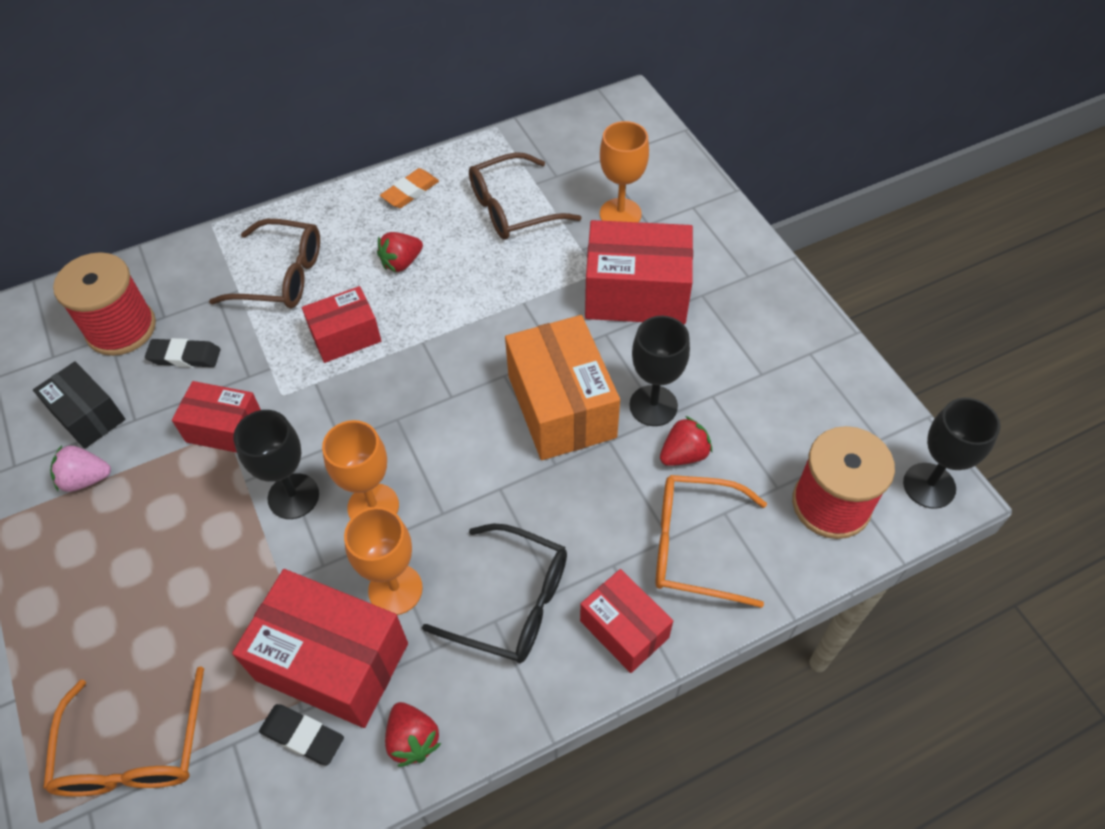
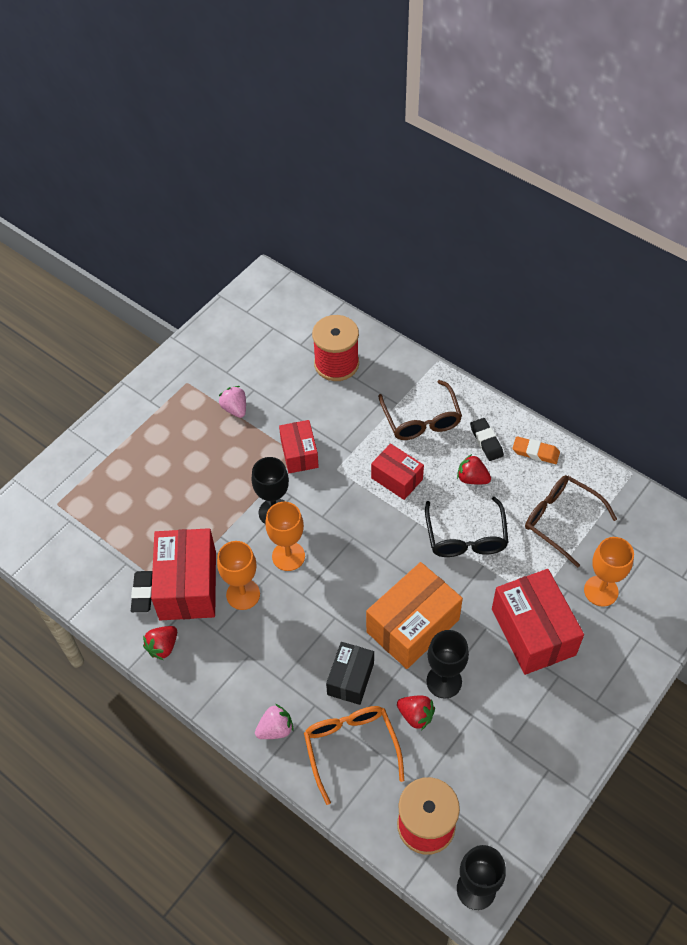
camera: 65 degrees right, 0 degrees up
(88, 416) = (272, 385): black box -> black box (350, 679)
(133, 750) = (104, 522): orange glasses -> none
(184, 356) = (335, 406): black eraser -> black eraser (486, 441)
(512, 602) = (263, 659): black glasses -> black glasses (466, 537)
(624, 629) = (275, 729): red box -> pink strawberry

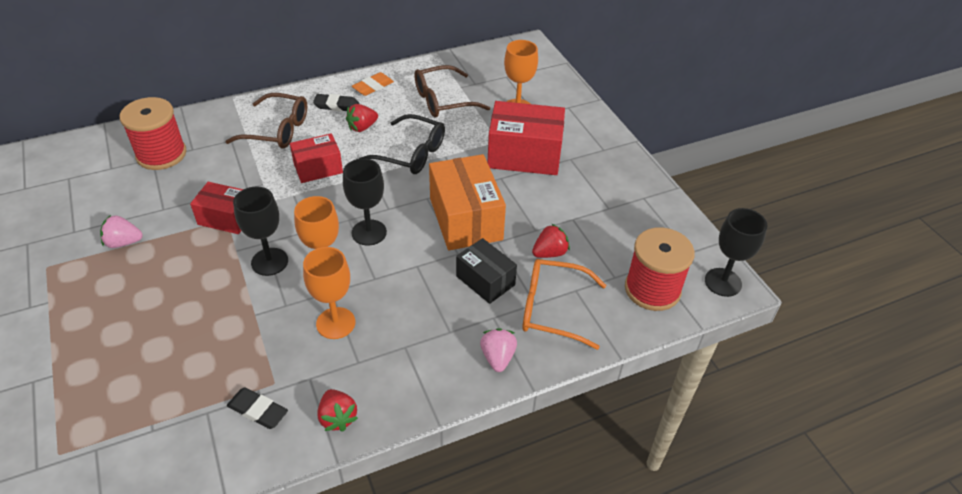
camera: 65 degrees left, 10 degrees down
(188, 585) = (285, 365): red box -> none
(444, 681) = (530, 222): black goblet -> black goblet (369, 232)

